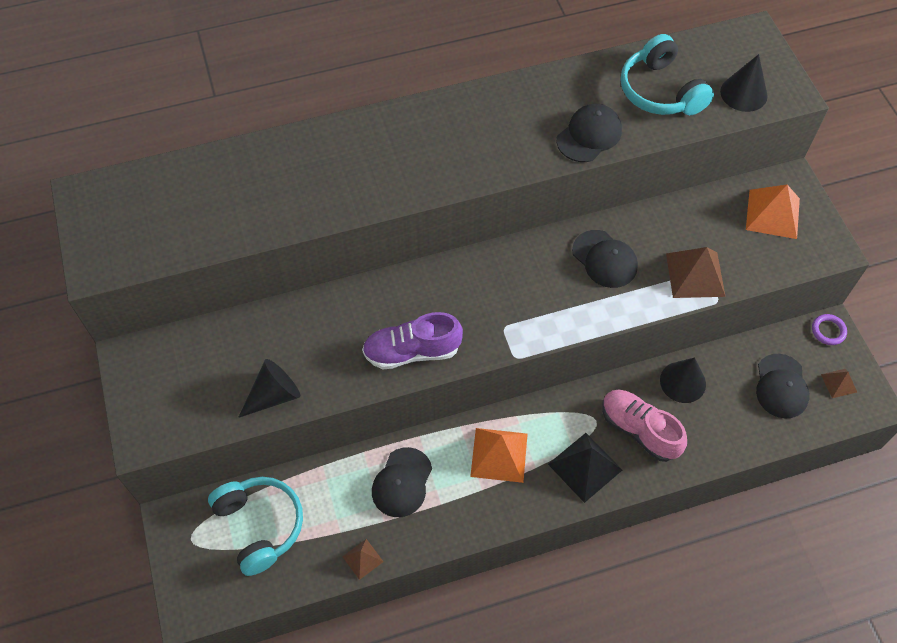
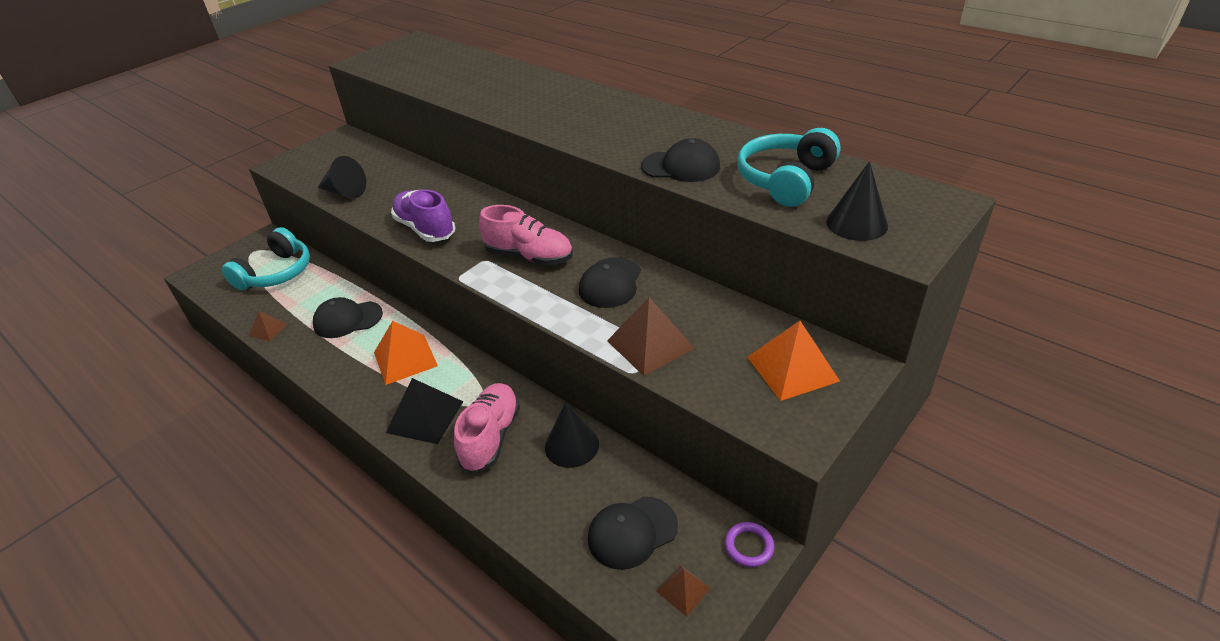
camera: 60 degrees right, 20 degrees down
(524, 294) = (529, 257): none -> pink shoe

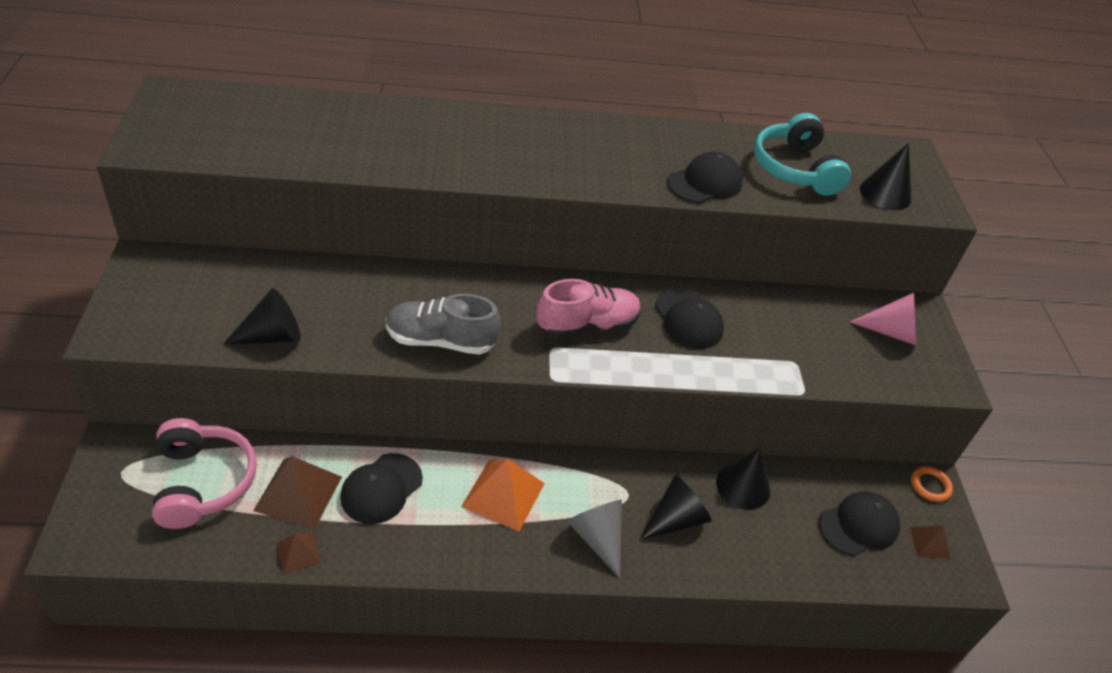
camera: 50 degrees left, 5 degrees up
(276, 273) = (203, 482): turquoise headphones -> pink headphones
(425, 229) = (441, 341): purple shoe -> grey shoe
(425, 417) = (597, 538): black pyramid -> grey cone
(491, 437) = (675, 519): pink shoe -> black cone
(632, 532) = (859, 525): black cap -> black cap turned 135 degrees counterclockwise
(650, 344) = (785, 362): brown pyramid -> brown pyramid (298, 493)
(749, 546) = (930, 486): purple ring -> orange ring
(792, 369) = (891, 332): orange pyramid -> pink cone

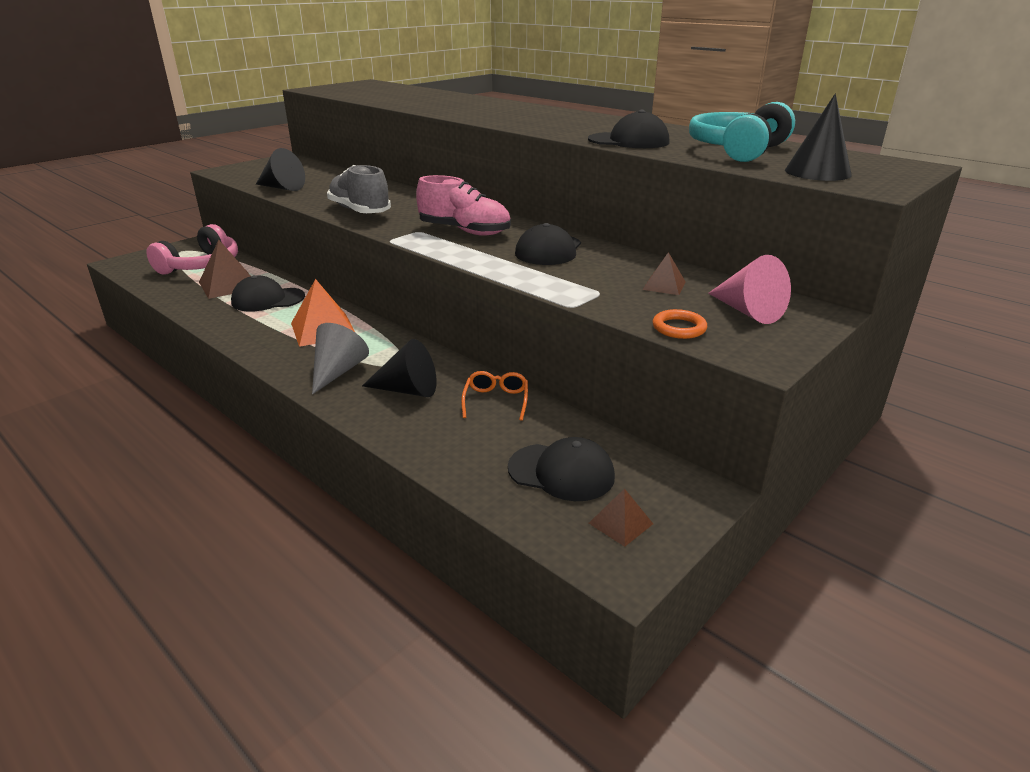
camera: 50 degrees right, 15 degrees down
(298, 552) = (184, 302): brown pyramid -> brown pyramid (664, 285)
(743, 486) = (496, 401): black cone -> orange glasses
(930, 486) = (697, 491): orange ring -> orange ring (679, 328)

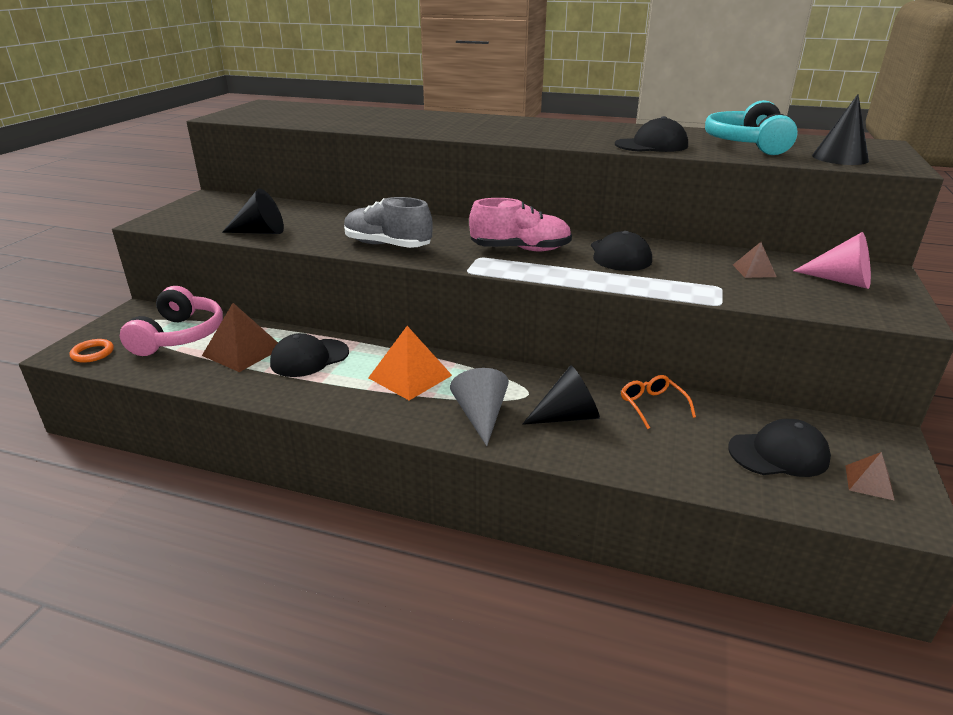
camera: 25 degrees left, 0 degrees up
(679, 328) = (820, 305): orange ring -> orange ring (93, 353)

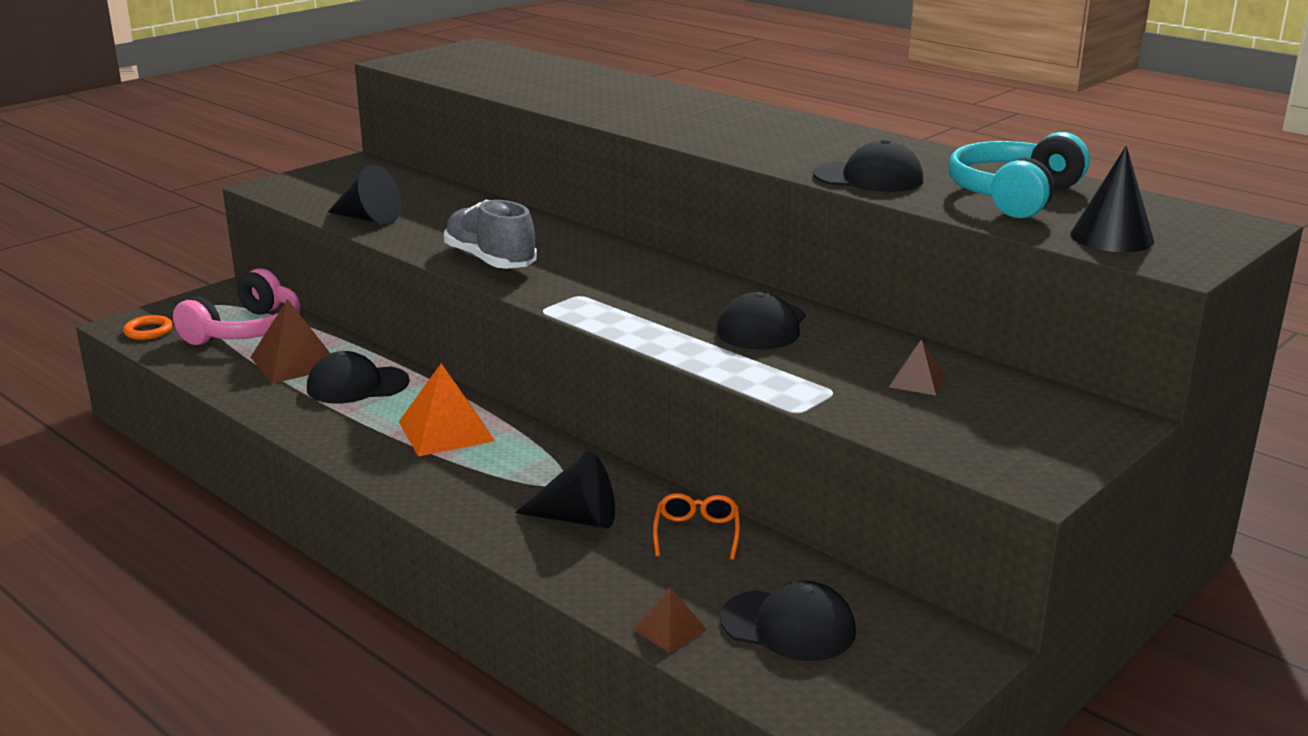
camera: 25 degrees right, 5 degrees down
(481, 416) = (478, 492): grey cone -> none
(520, 249) = (643, 295): pink shoe -> none
(840, 281) = (1023, 419): pink cone -> none
(869, 482) = (864, 686): brown pyramid -> brown pyramid (670, 629)

